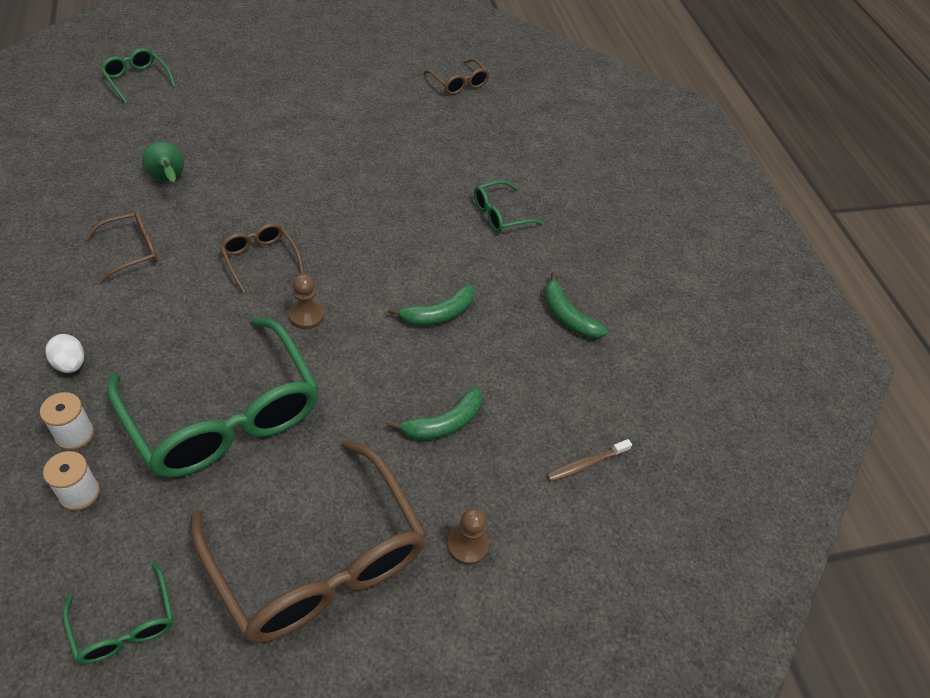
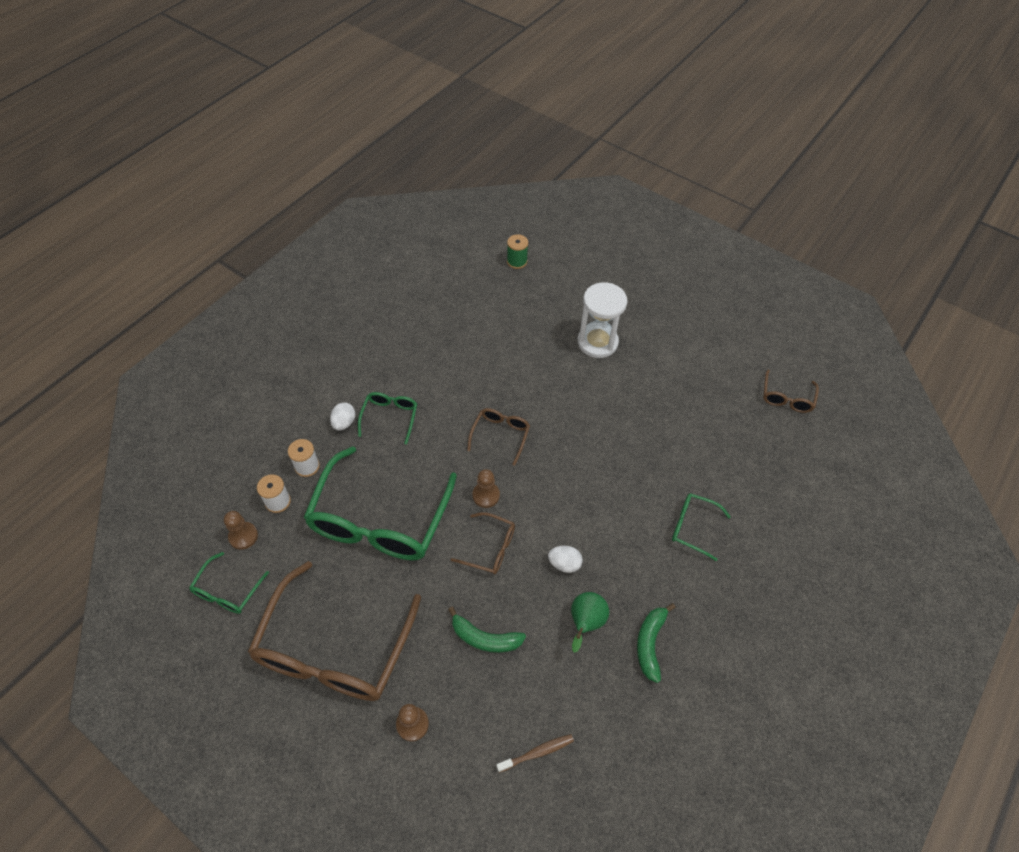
camera: 55 degrees right, 5 degrees up
(76, 559) = (243, 536): none -> brown pawn
(97, 110) = (517, 261): none -> green spool
(130, 251) = (439, 374): brown glasses -> brown glasses (490, 548)
(137, 80) = (561, 253): green glasses -> green glasses (390, 417)
(168, 180) = (506, 340): green pear -> green pear (585, 623)
(261, 131) = (597, 342): none -> white hourglass
(438, 314) = (564, 564): green banana -> white egg
(586, 464) = (537, 752): brown toothbrush -> brown toothbrush turned 135 degrees clockwise

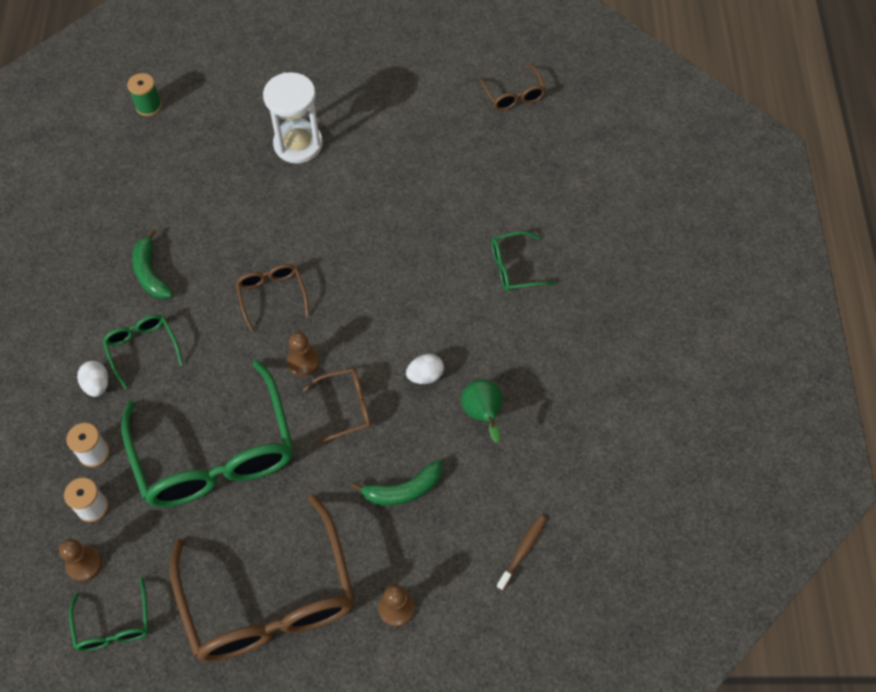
camera: 35 degrees left, 5 degrees up
(650, 643) = (550, 394): green banana -> green banana (150, 273)

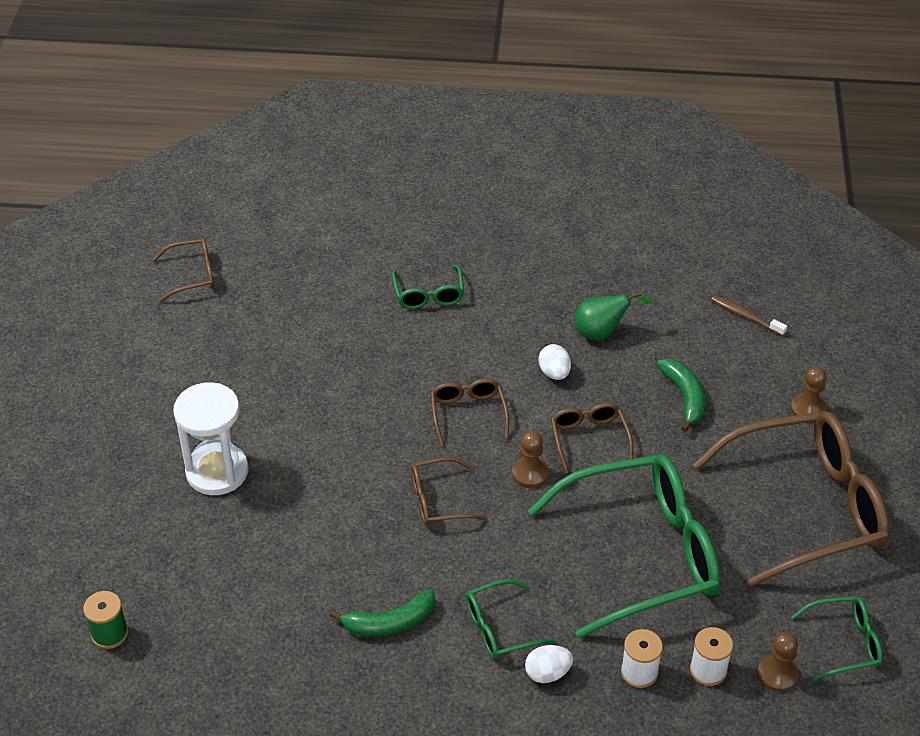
camera: 85 degrees left, 15 degrees down
(369, 310) = (468, 414): none -> brown glasses

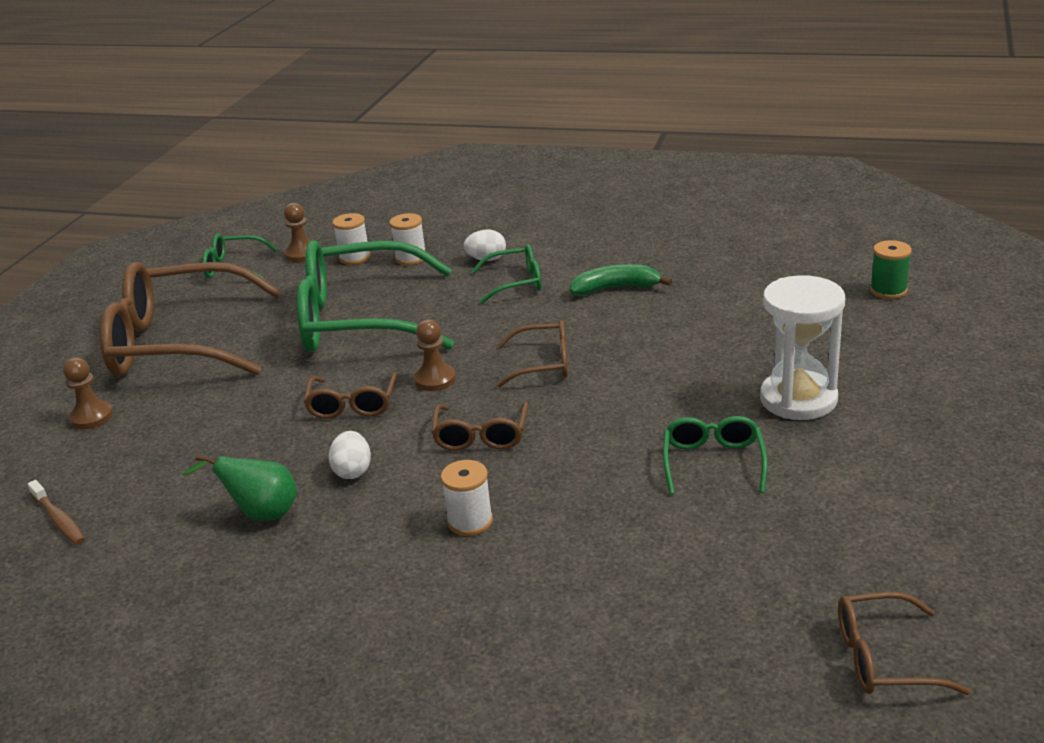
camera: 165 degrees left, 15 degrees down
(428, 294) = (481, 588): green glasses -> green glasses (713, 463)
(451, 339) = (470, 521): none -> white spool
(684, 397) = (216, 436): green banana -> none

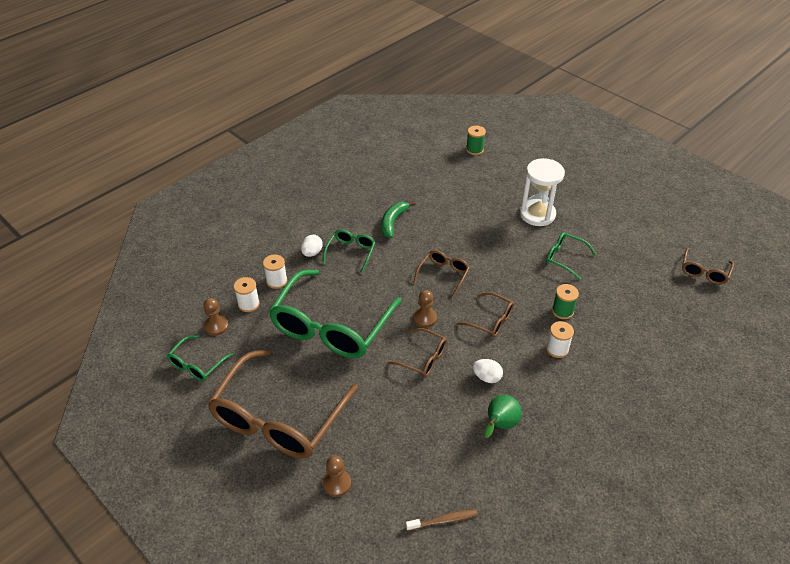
camera: 65 degrees left, 15 degrees up
(569, 500) = (562, 311): none -> green spool

